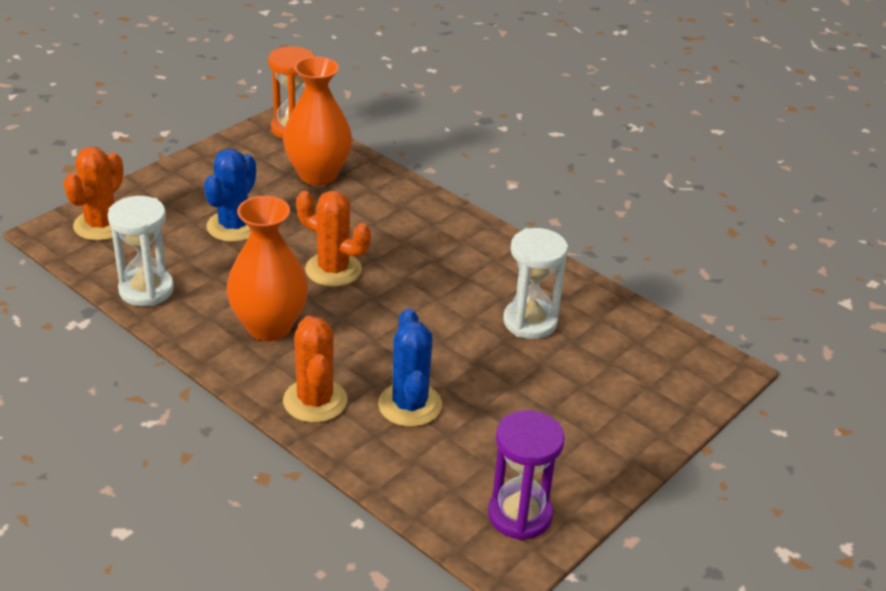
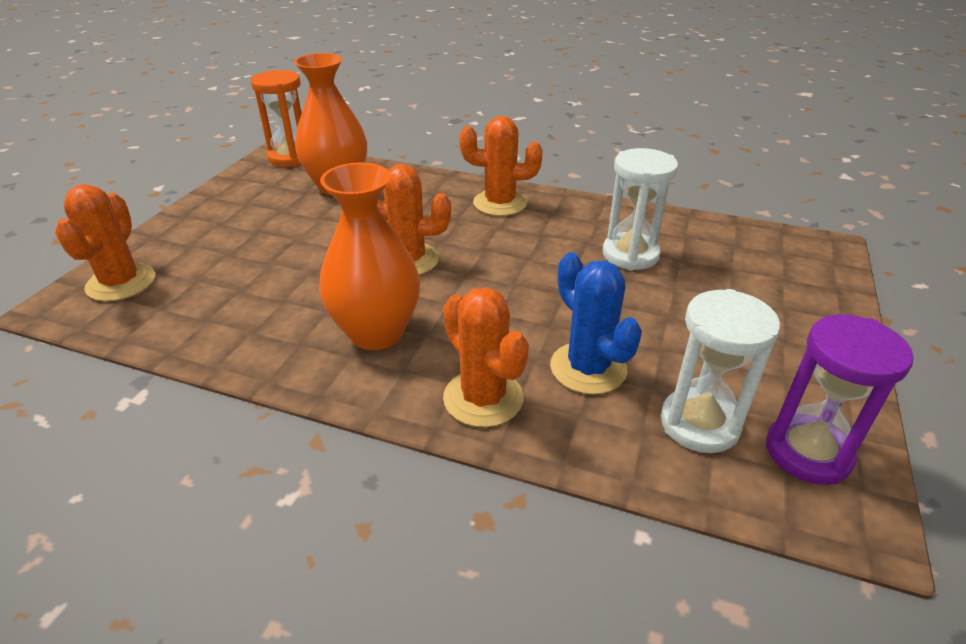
camera: 20 degrees left, 0 degrees up
(146, 290) = (207, 335): white hourglass -> white hourglass (699, 424)
(234, 226) = (278, 247): blue cactus -> none
(453, 235) = (500, 203): none -> orange cactus

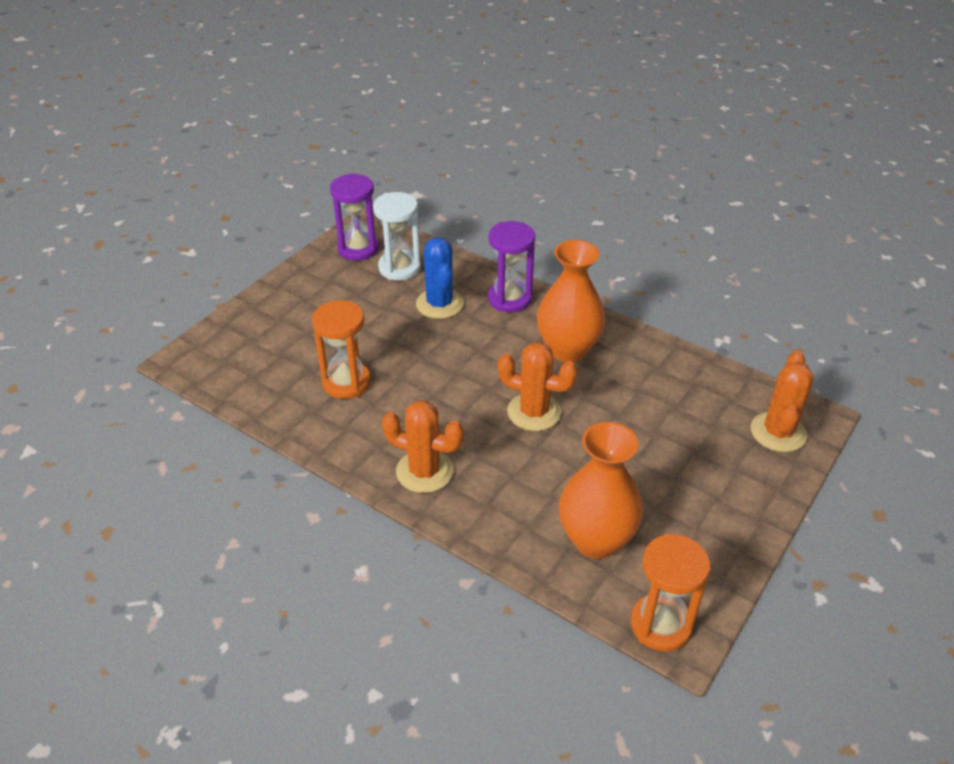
camera: 165 degrees left, 5 degrees up
(483, 398) = (509, 299): orange cactus -> purple hourglass
(630, 254) = (346, 382): white hourglass -> orange hourglass

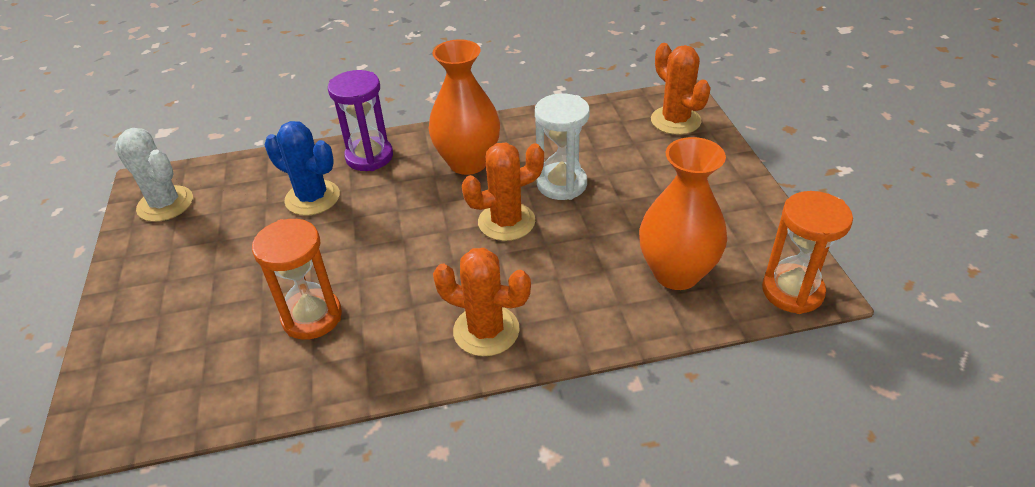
camera: 45 degrees left, 0 degrees up
(358, 249) = (165, 204): purple hourglass -> white cactus
(399, 268) = (232, 194): white hourglass -> white hourglass (561, 184)
(424, 471) = (486, 330): orange cactus -> orange cactus turned 45 degrees clockwise

